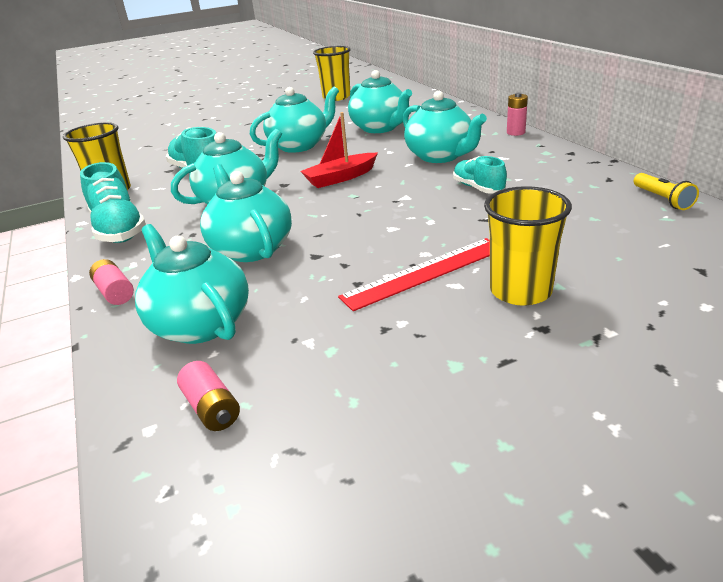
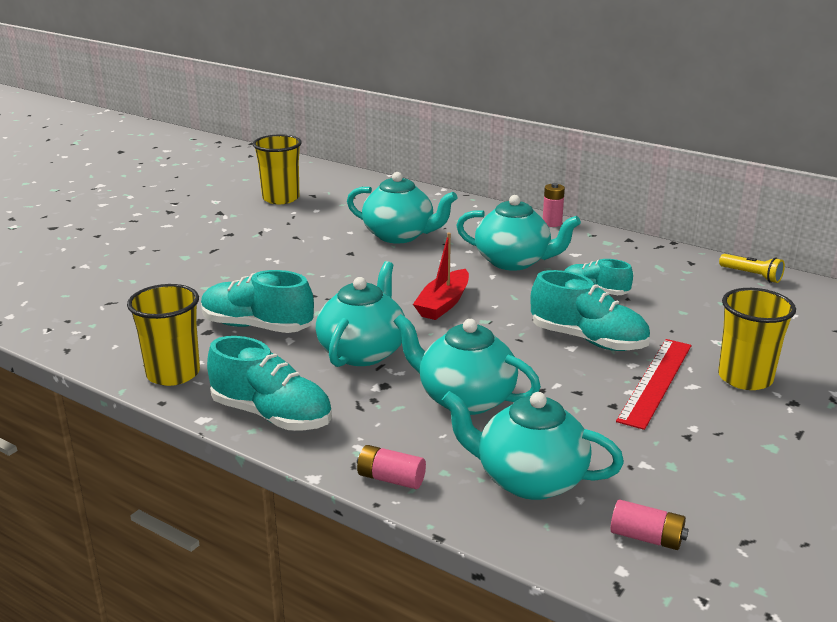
camera: 35 degrees left, 5 degrees down
(299, 146) = (334, 272): turquoise teapot -> none
(414, 225) = (588, 340): none -> turquoise shoe

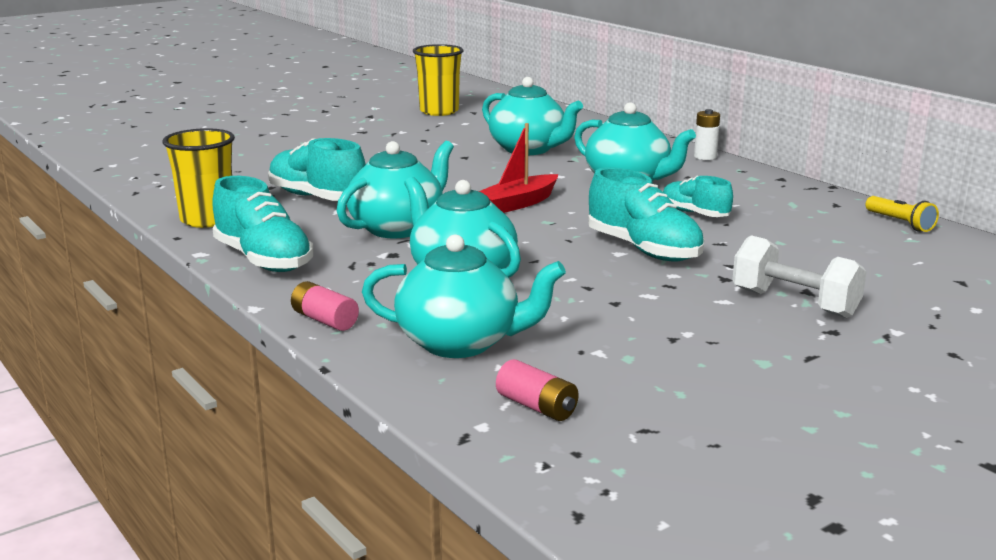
camera: 20 degrees right, 5 degrees down
(529, 479) = (461, 343): turquoise teapot -> turquoise teapot turned 150 degrees clockwise
(552, 223) = (705, 157): pink battery -> white battery
(656, 382) = (684, 291): red ruler -> none
(745, 378) = (794, 303): yellow cup -> white dumbbell

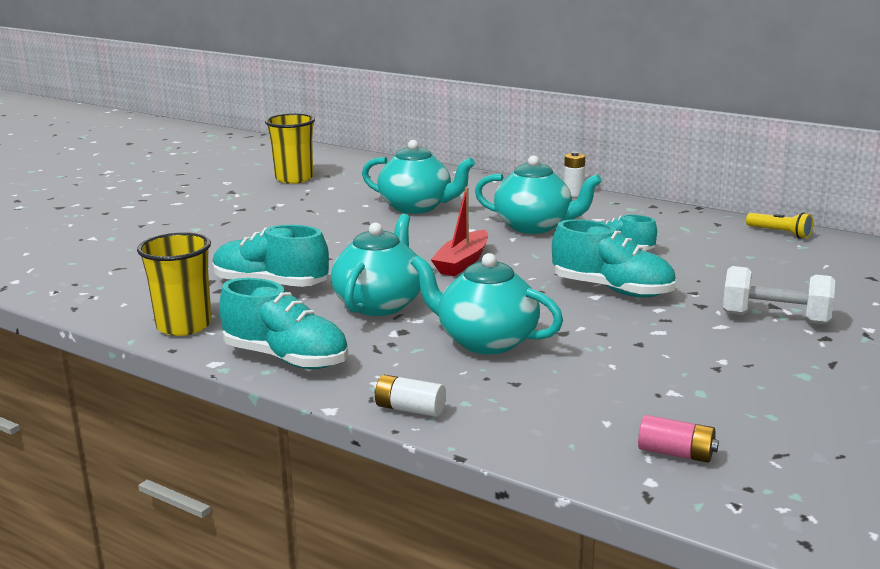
camera: 20 degrees left, 0 degrees up
(324, 320) = (410, 409): pink battery -> white battery
(461, 343) = (553, 407): turquoise teapot -> none

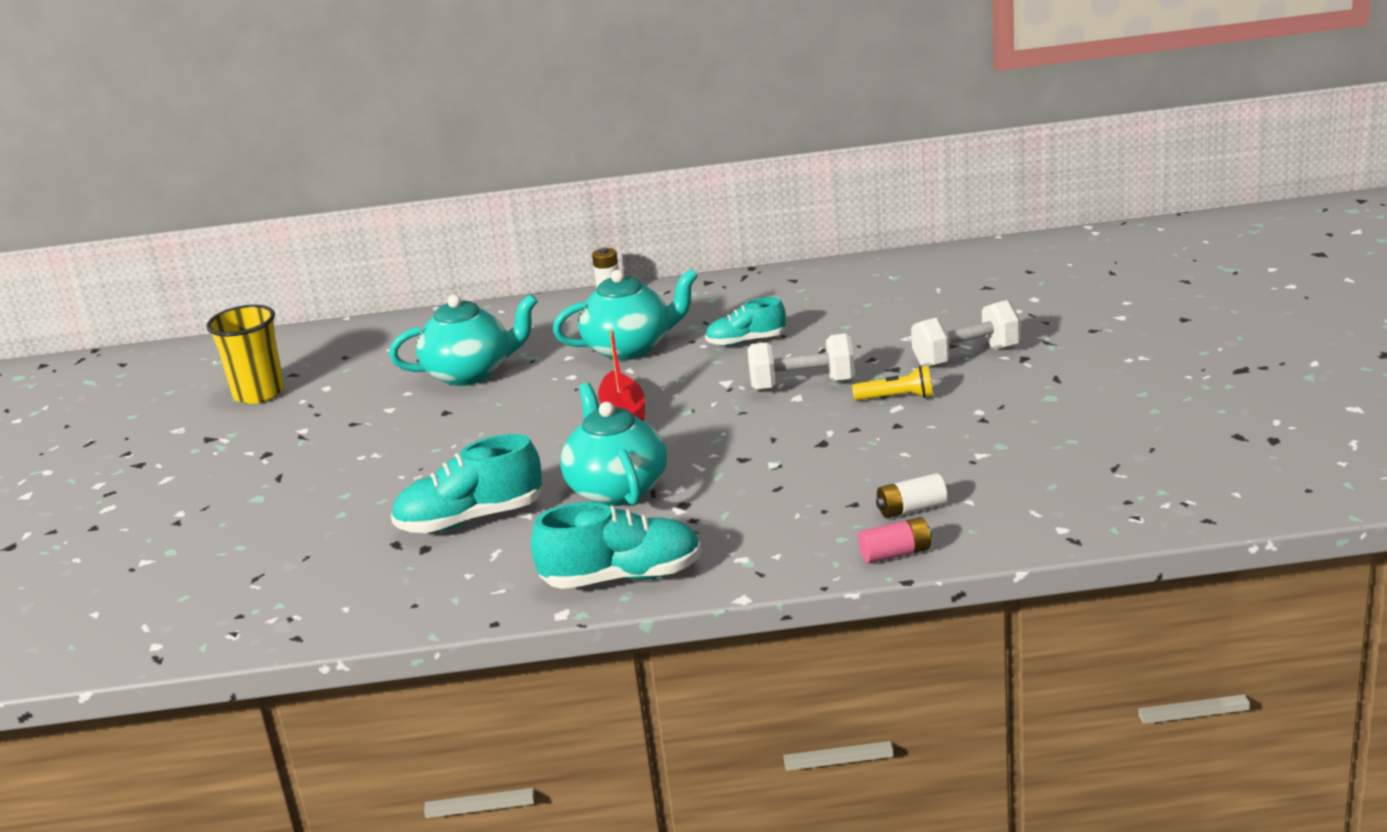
camera: 35 degrees left, 5 degrees up
(184, 326) = (460, 597): yellow cup -> none
(410, 409) = (807, 565): white battery -> white battery (911, 509)
(485, 341) = (771, 479): turquoise teapot -> none
(612, 290) = (802, 385): turquoise shoe -> white dumbbell
(676, 453) = (1050, 500): pink battery -> pink battery (896, 554)
(780, 233) = (859, 270): yellow flashlight -> yellow flashlight (896, 398)

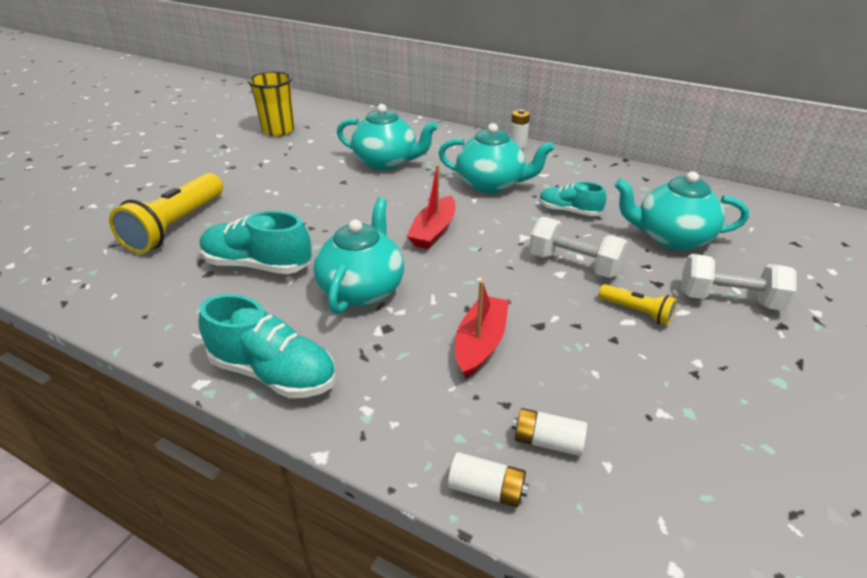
camera: 30 degrees right, 10 degrees up
(305, 531) = (176, 226): none -> yellow flashlight
(785, 477) = (480, 343): none -> red boat
(871, 326) = (671, 238): none -> turquoise teapot
(896, 554) = (486, 490): pink battery -> white battery

